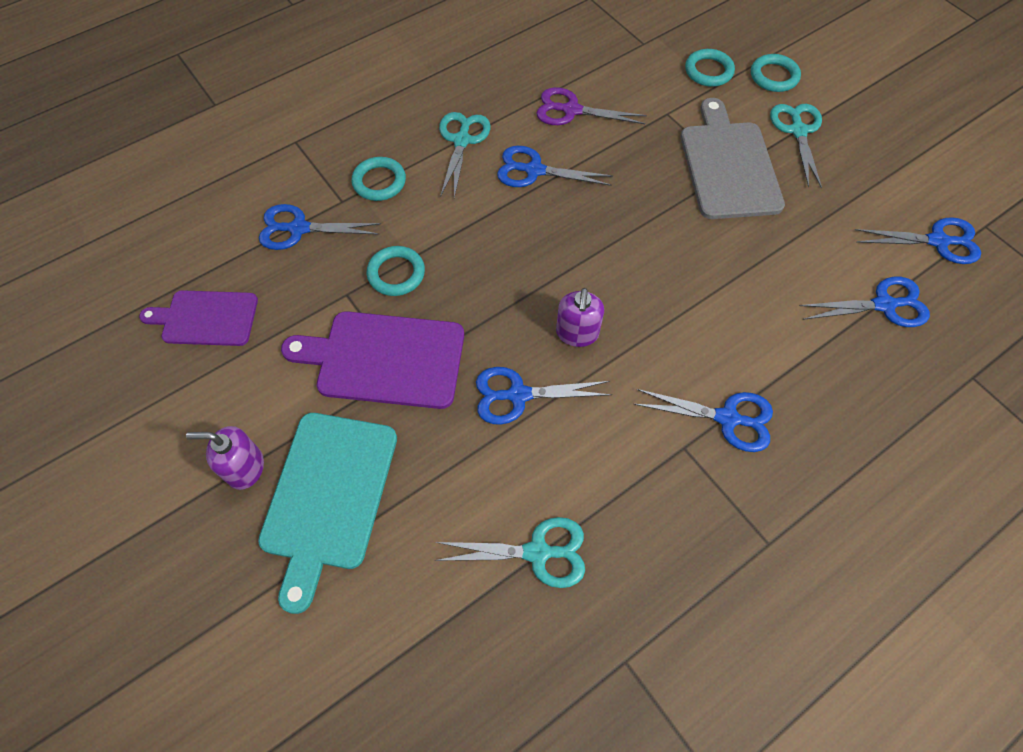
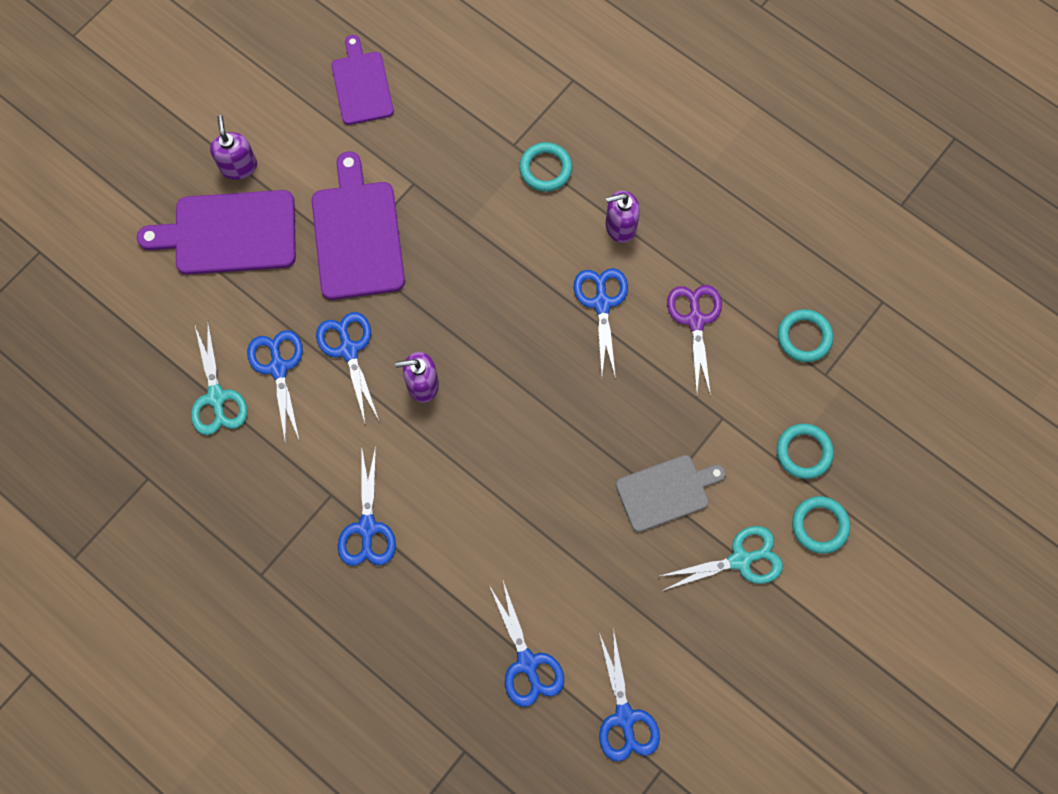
camera: 75 degrees right, 10 degrees up
(299, 229) = (472, 120): blue scissors -> blue scissors (278, 368)
(328, 496) = (229, 233): turquoise cutting board -> purple cutting board
(396, 273) = (445, 216): turquoise ring -> turquoise ring (804, 337)
(462, 140) = (620, 226): turquoise scissors -> purple soap dispenser
(728, 166) = (666, 492): grey cutting board -> grey cutting board, size x0.65

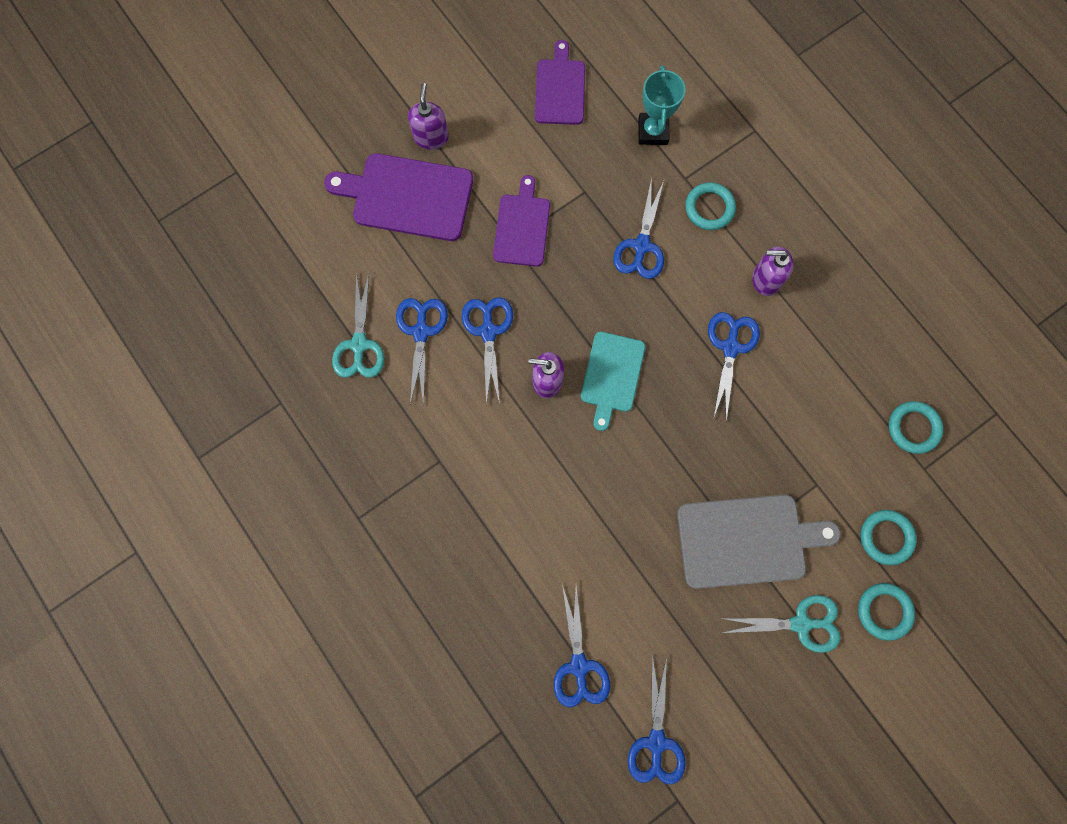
camera: 15 degrees right, 5 degrees up
(357, 235) = (522, 227): purple cutting board -> purple cutting board, size x0.65
(367, 528) = (464, 500): blue scissors -> blue scissors (641, 246)
(468, 105) = (653, 131): none -> turquoise trophy
(488, 362) = (612, 375): none -> turquoise cutting board
(666, 492) = (747, 540): grey cutting board -> grey cutting board, size x1.54
(695, 320) = (814, 386): purple scissors -> none

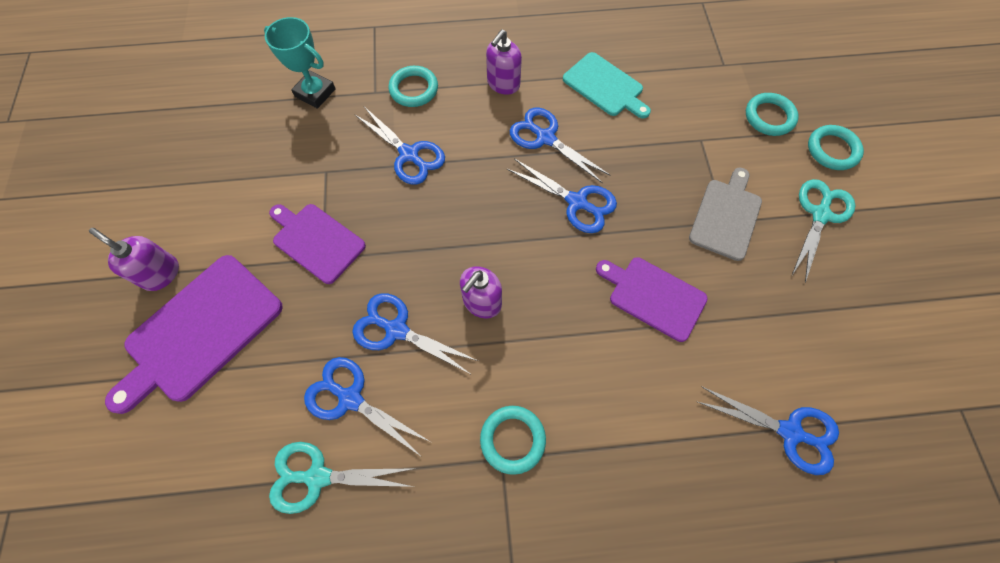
camera: 60 degrees left, 10 degrees down
(359, 345) = (317, 476): turquoise scissors -> turquoise scissors turned 150 degrees clockwise
(560, 89) = (216, 139): purple cutting board -> purple cutting board (653, 296)
(612, 375) = (512, 242): turquoise cutting board -> turquoise cutting board (605, 86)
(656, 742) = (894, 398): blue scissors -> blue scissors (577, 202)
(747, 540) = (726, 216): grey cutting board -> grey cutting board, size x0.65
(913, 428) = (686, 55): turquoise ring -> turquoise ring (512, 439)

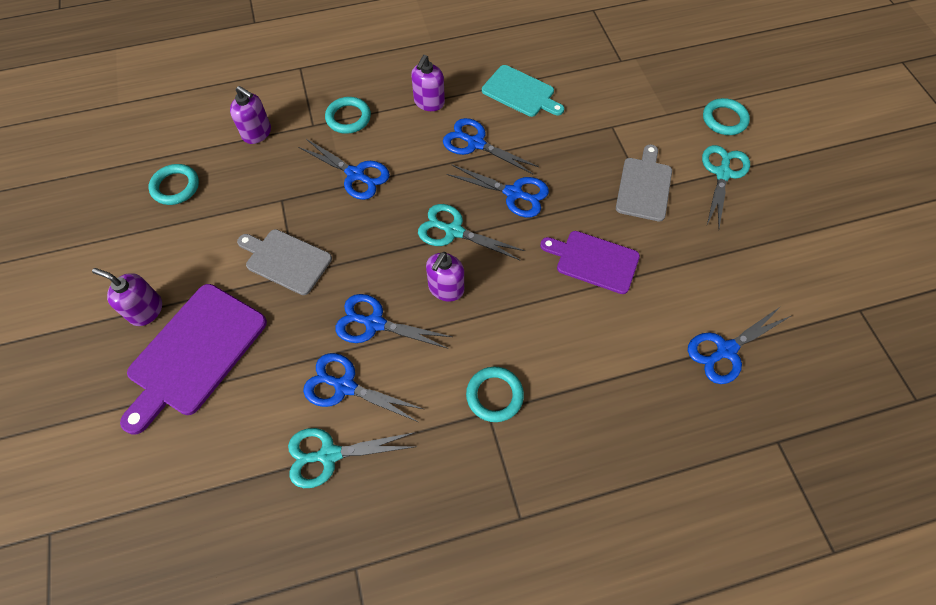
camera: 10 degrees left, 5 degrees down
(315, 93) = (257, 133): turquoise trophy -> purple soap dispenser
(316, 241) = (286, 260): purple cutting board -> grey cutting board
(503, 236) = (453, 231): none -> turquoise scissors
(769, 117) = (667, 99): turquoise ring -> turquoise ring (175, 187)
(790, 432) = (726, 350): blue scissors -> blue scissors turned 135 degrees clockwise

